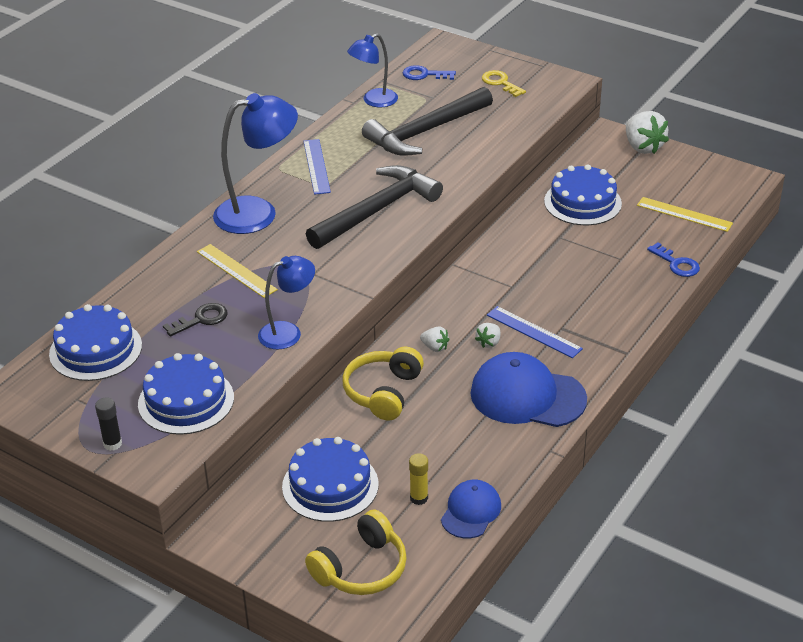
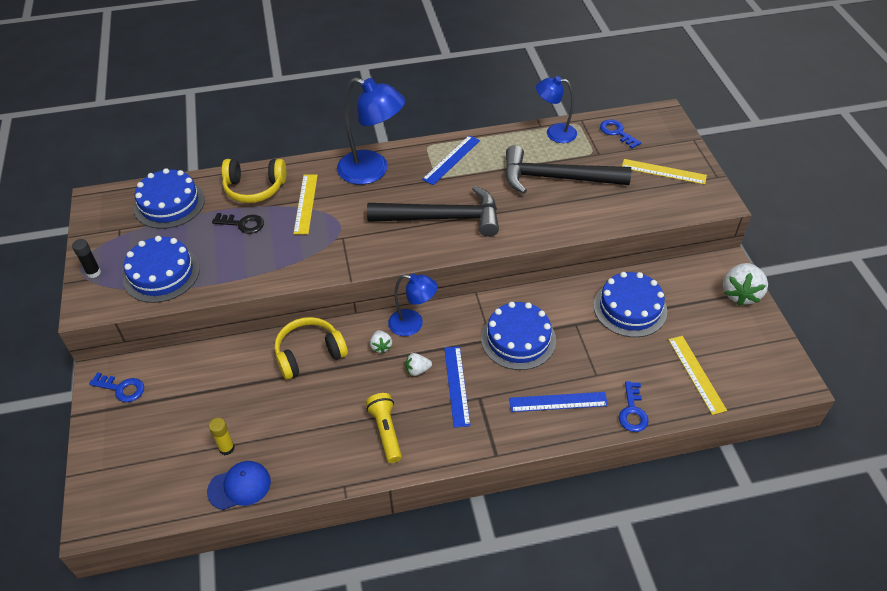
camera: 45 degrees right, 10 degrees up
(251, 531) = (121, 388): none -> blue key
(288, 332) = (272, 269): blue lamp -> blue lamp (413, 324)
(330, 485) = (196, 394): blue cake -> blue cake (518, 339)
(361, 568) = (134, 468): yellow headphones -> yellow headphones (254, 188)
(500, 83) = (663, 171): yellow key -> yellow ruler
(527, 396) = (386, 431): blue cap -> yellow flashlight
(620, 292) = (558, 402): none -> blue ruler

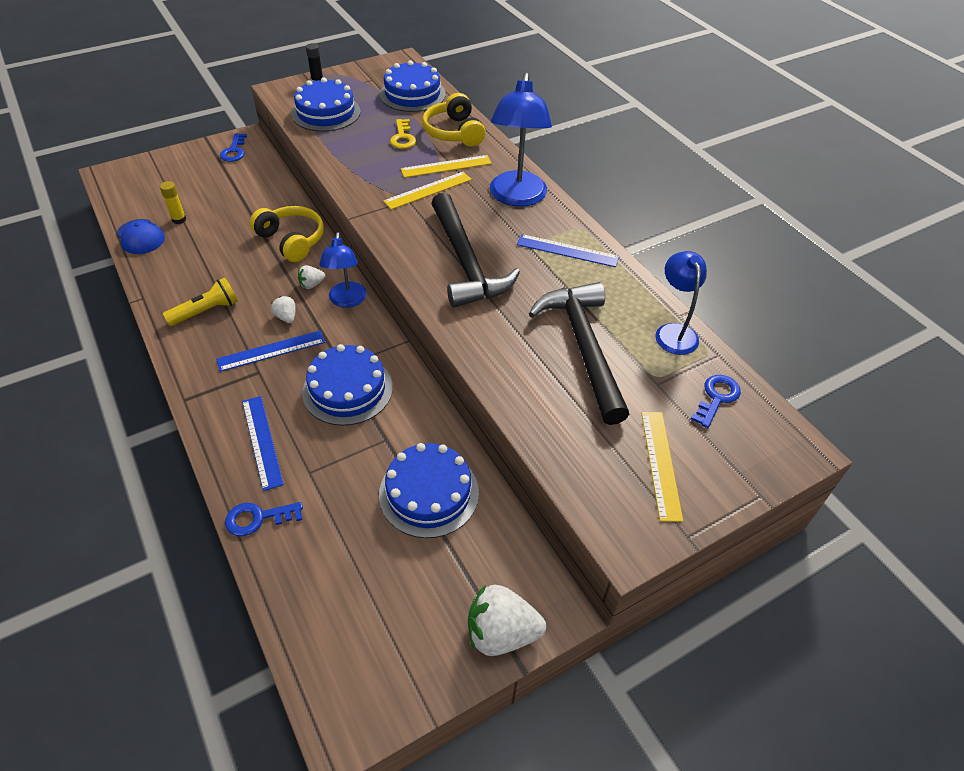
camera: 70 degrees right, 0 degrees up
(243, 224) = (402, 138): black key -> yellow key
(696, 374) = (331, 586): yellow ruler -> yellow ruler (428, 190)

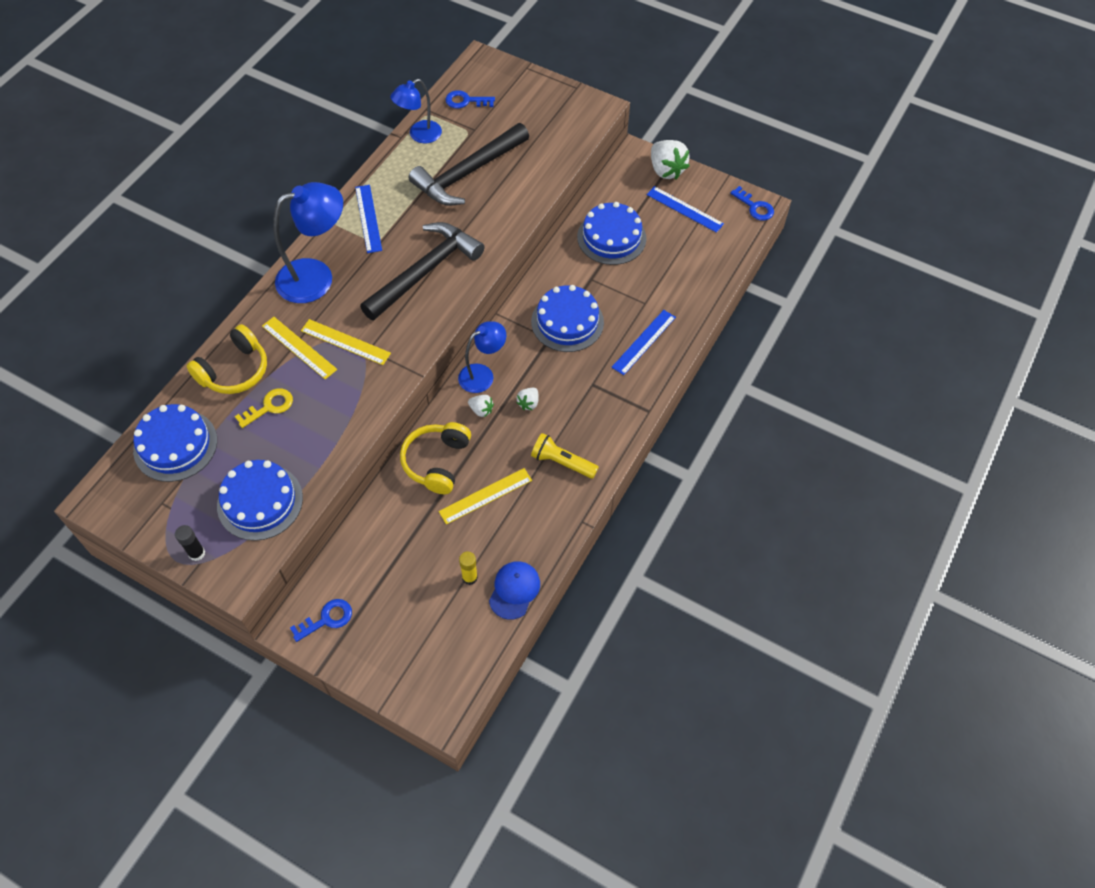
camera: 120 degrees left, 10 degrees up
(258, 518) = (693, 308): blue key -> blue key (755, 207)
(271, 351) = (568, 390): blue ruler -> blue ruler (684, 209)
(661, 464) = (536, 110): yellow ruler -> yellow ruler (485, 496)

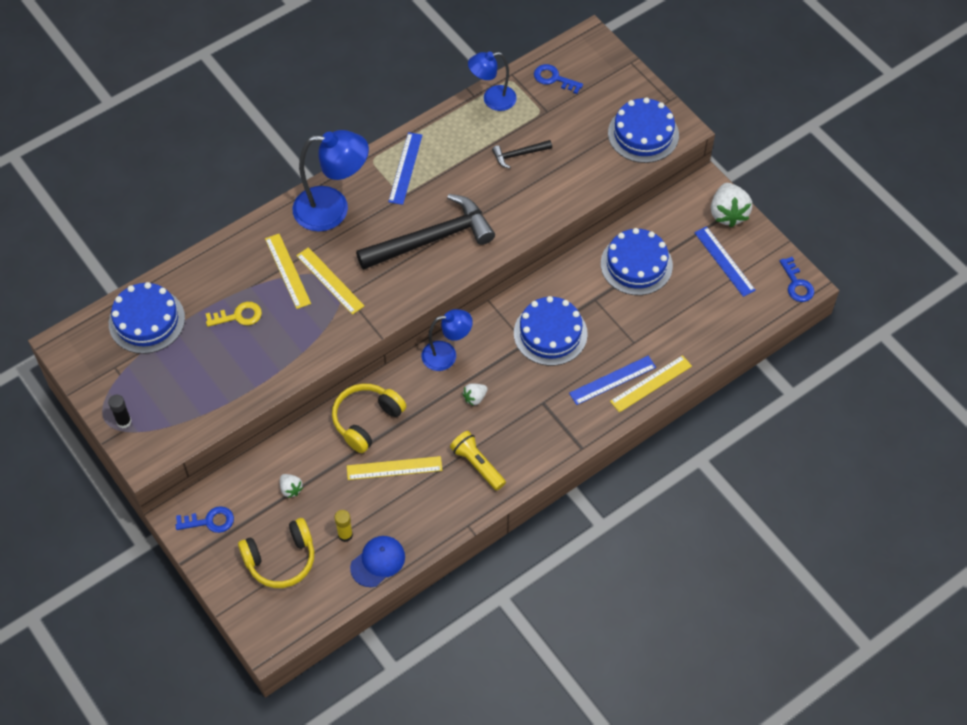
camera: 25 degrees right, 0 degrees up
(234, 371) = (224, 272): yellow headphones -> yellow headphones (281, 559)
(260, 502) = (193, 398): blue cake -> blue cake (643, 134)
(468, 173) = (519, 155): black hammer -> black hammer, size x0.45
(481, 410) = (429, 388): white strawberry -> white strawberry (291, 489)
(679, 332) = (651, 384): none -> yellow ruler

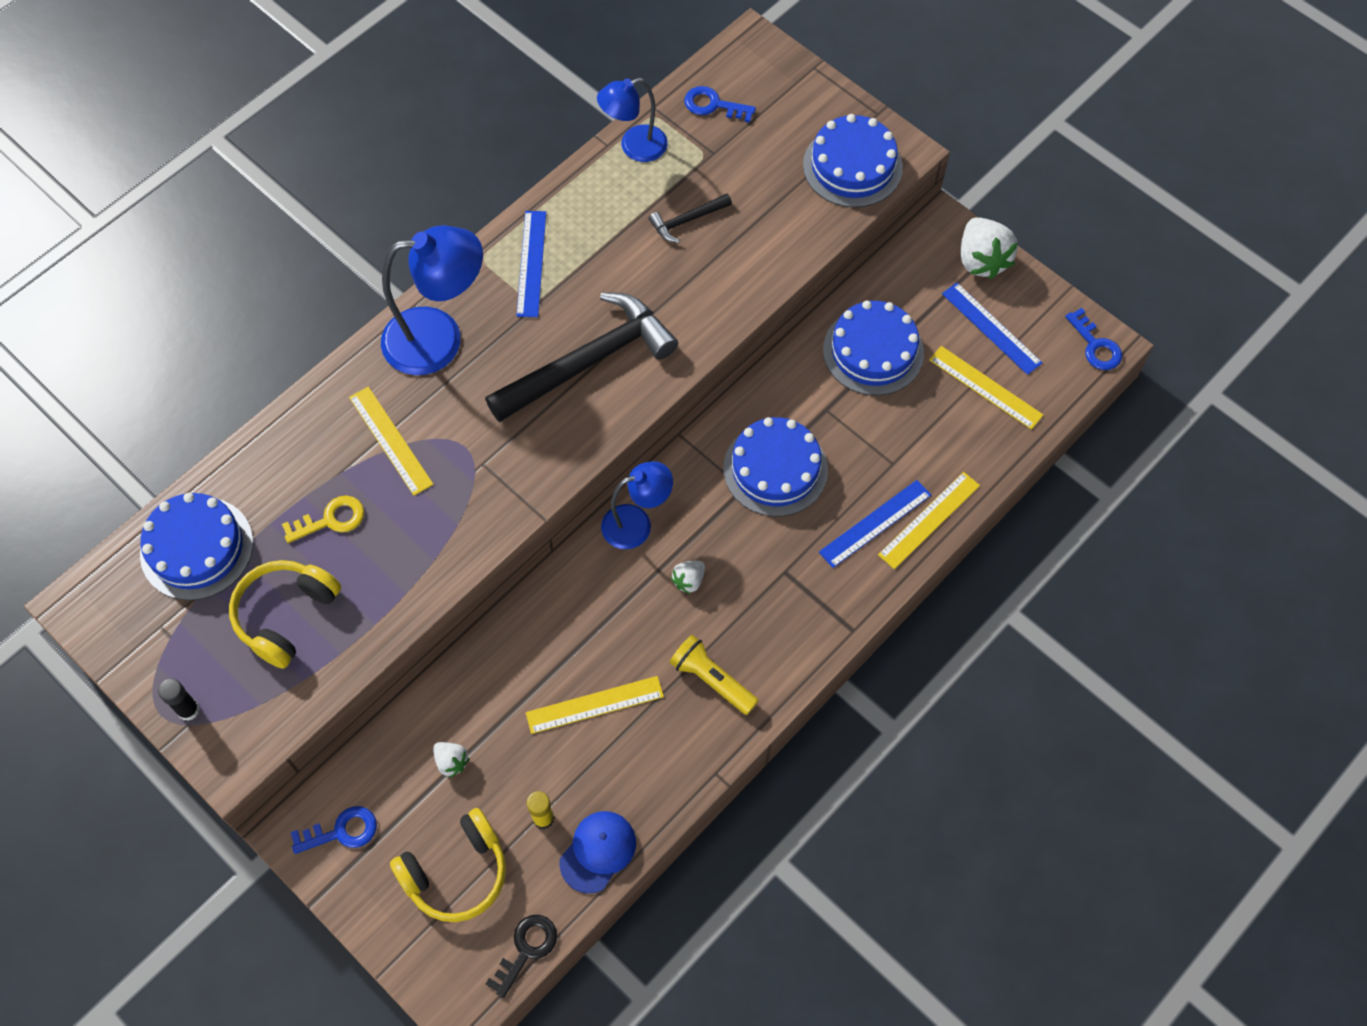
camera: 10 degrees left, 5 degrees up
(318, 615) = (526, 949): none -> black key
(330, 280) = (454, 445): yellow ruler -> yellow ruler (985, 387)
(366, 420) = (541, 639): yellow headphones -> yellow headphones (285, 615)

